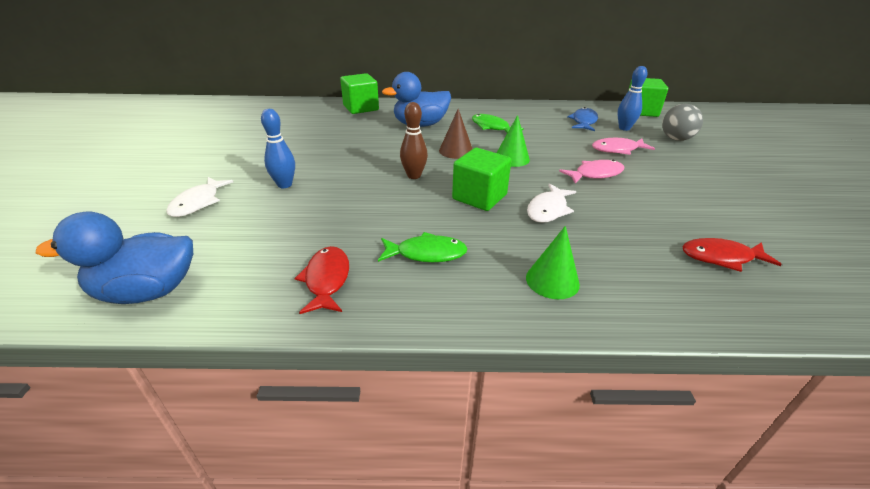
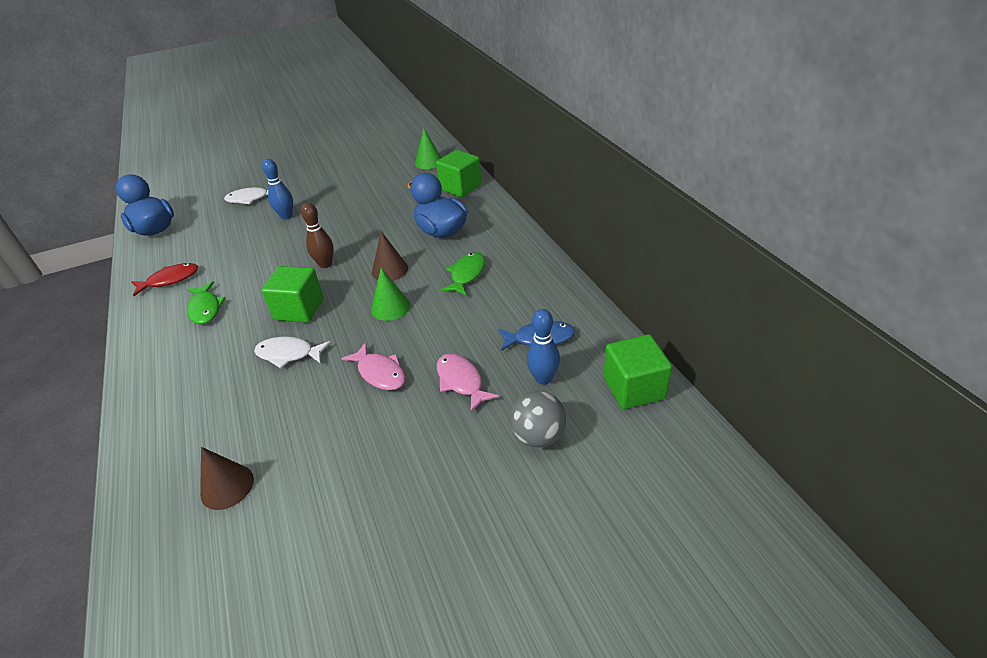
camera: 70 degrees right, 5 degrees up
(552, 280) = (178, 378): green cone -> green cone (429, 162)
(721, 257) = (227, 486): red fish -> brown cone

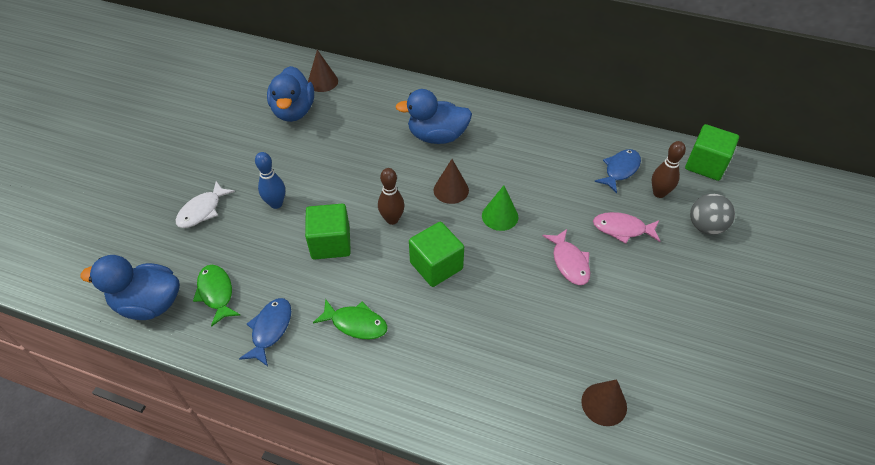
camera: 50 degrees left, 10 degrees up
(170, 280) = (270, 329): red fish -> blue fish
(289, 354) = (489, 300): white fish -> none
(380, 373) = (569, 262): pink fish -> pink fish turned 75 degrees clockwise
(383, 171) = (294, 111): none -> blue duck
(429, 162) = (322, 82): green cone -> brown cone
(460, 187) = (390, 91): green cube -> green cube (330, 243)
(466, 274) = (510, 157): green fish -> green fish (216, 293)
(543, 378) = (659, 193): blue bowling pin -> brown bowling pin

